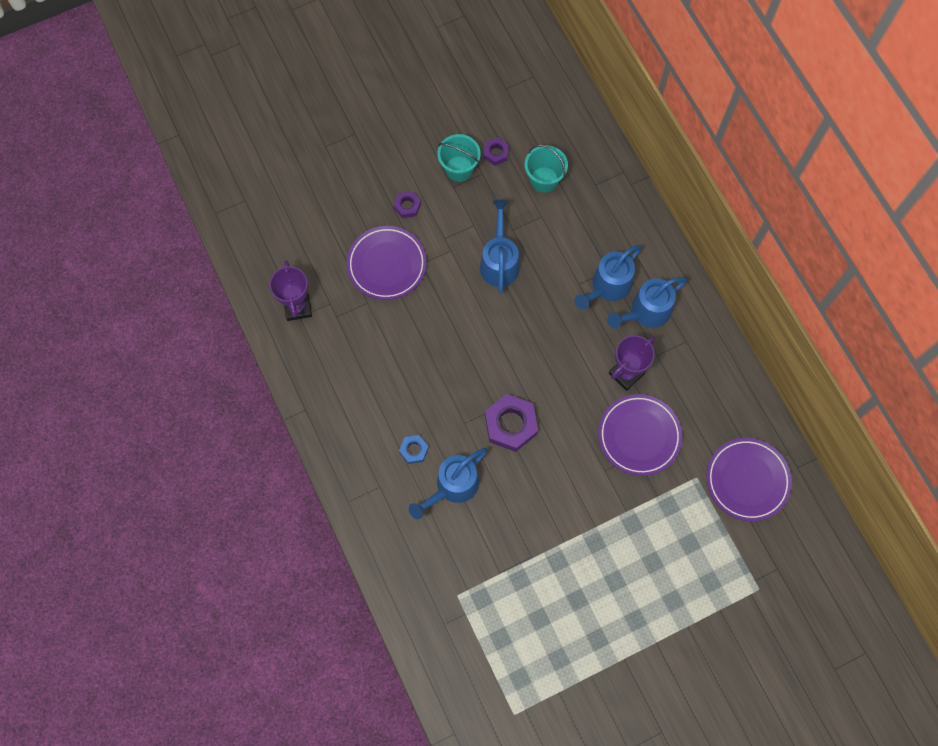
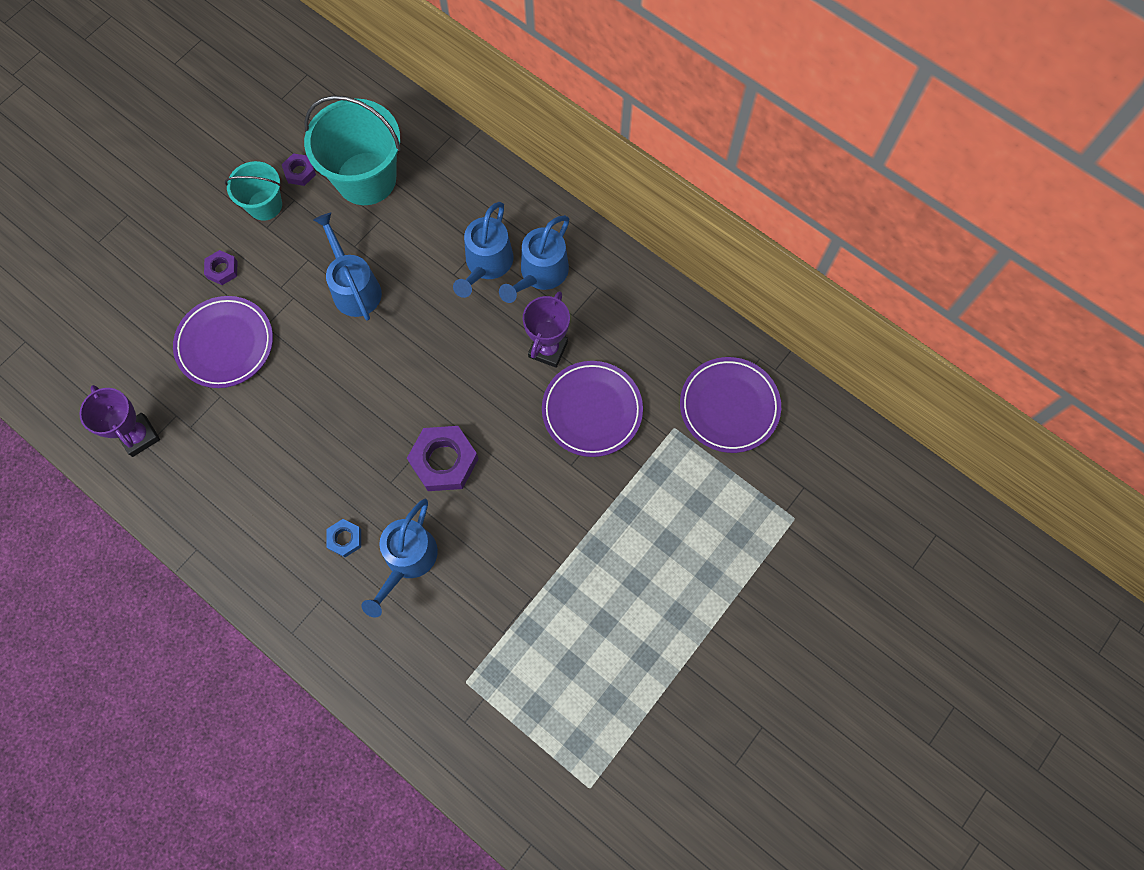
camera: 25 degrees left, 0 degrees up
(544, 179) = (366, 179): turquoise bucket -> turquoise bucket, size x1.77

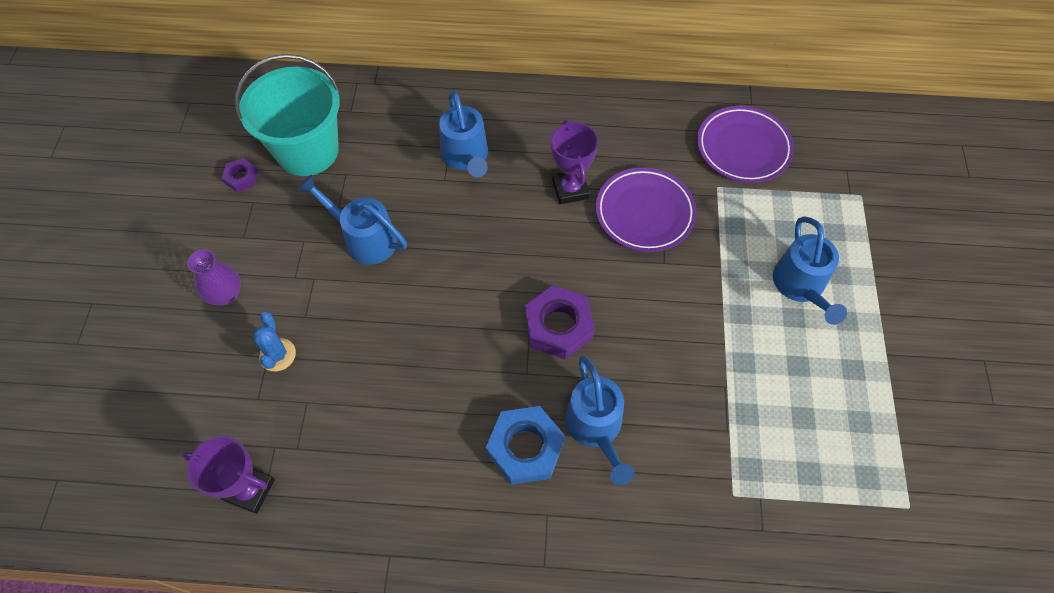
camera: 35 degrees left, 10 degrees down
(222, 269) = (226, 295): purple nut -> purple vase
(225, 344) = (277, 355): purple plate -> blue cactus
(265, 205) = (228, 220): turquoise bucket -> none
(345, 539) = (525, 448): blue nut -> blue nut, size x1.90
(540, 274) = (516, 140): blue watering can -> blue watering can (801, 287)

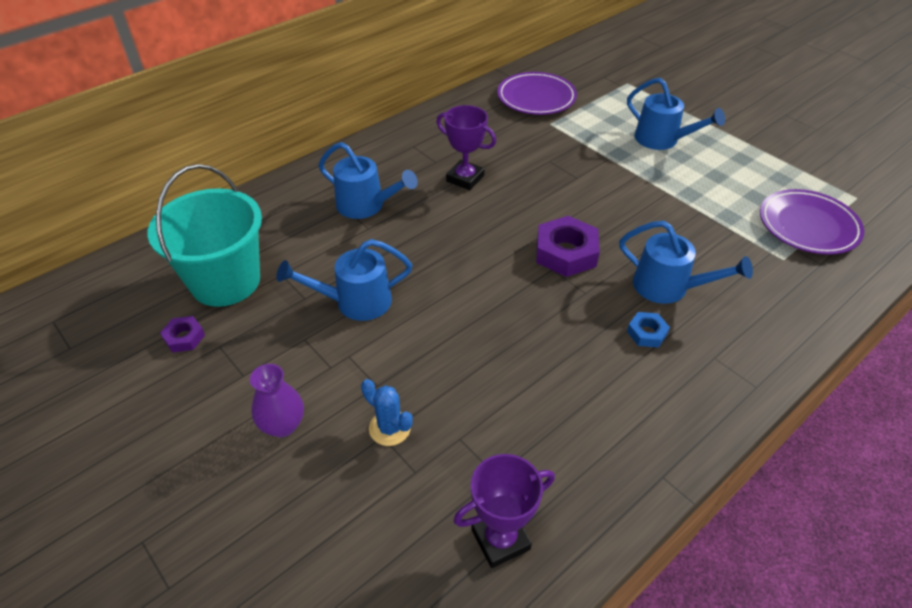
camera: 45 degrees left, 15 degrees down
(525, 448) = (647, 333): blue nut -> blue nut, size x0.53
(644, 213) = (528, 161): purple plate -> purple plate (808, 226)

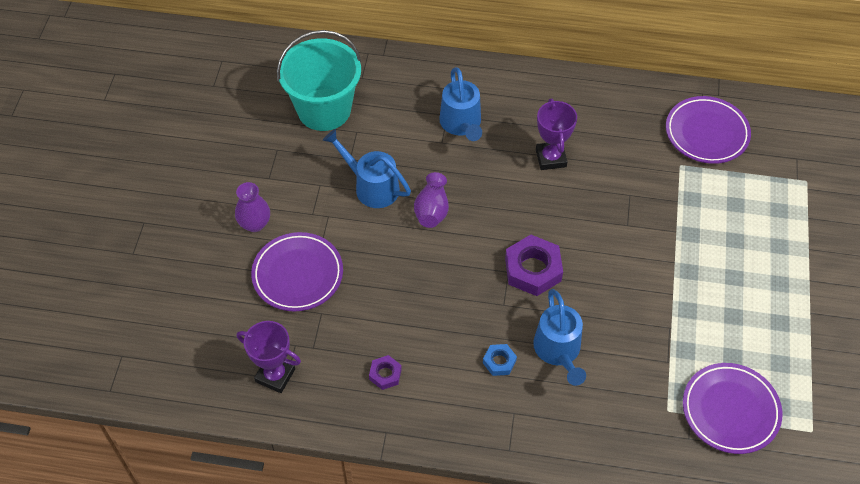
camera: 50 degrees right, 10 degrees up
(184, 337) = (267, 128): purple nut -> purple nut (385, 374)
(389, 428) = (298, 274): blue cactus -> purple plate
(432, 277) = (432, 210): none -> purple vase
(662, 140) = (743, 253): blue watering can -> none

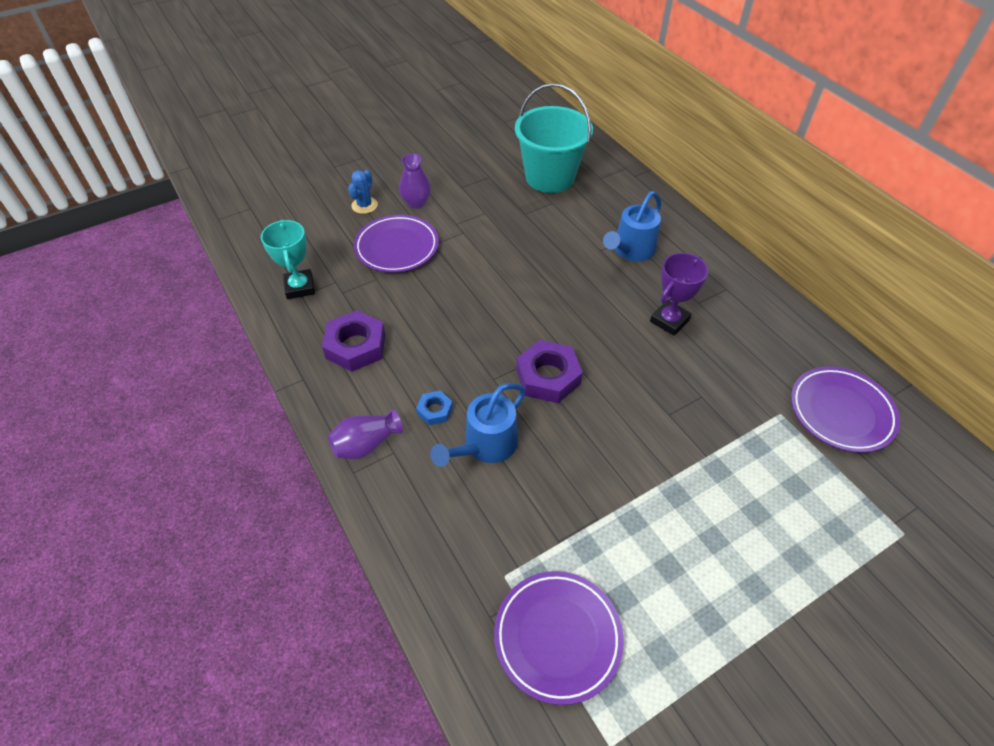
camera: 50 degrees right, 5 degrees down
(216, 264) = (364, 205): none -> blue cactus
(275, 375) = (300, 287): purple trophy -> turquoise trophy
(371, 186) = (514, 238): blue watering can -> none
(385, 374) = (356, 346): purple nut -> purple nut, size x1.90
(432, 210) = (532, 282): purple vase -> purple vase (366, 444)

